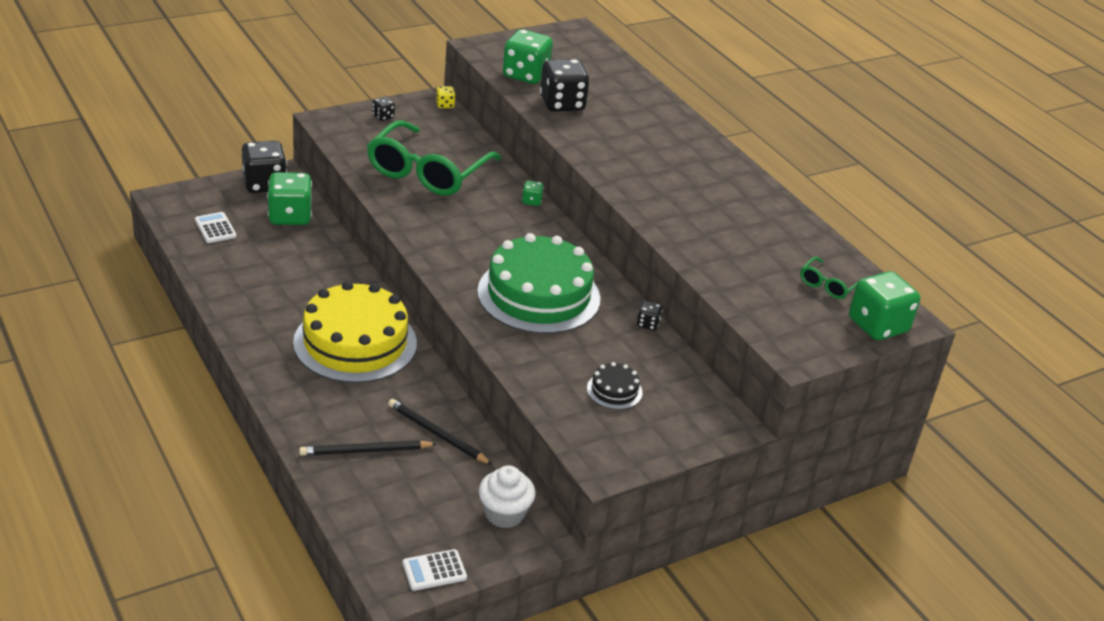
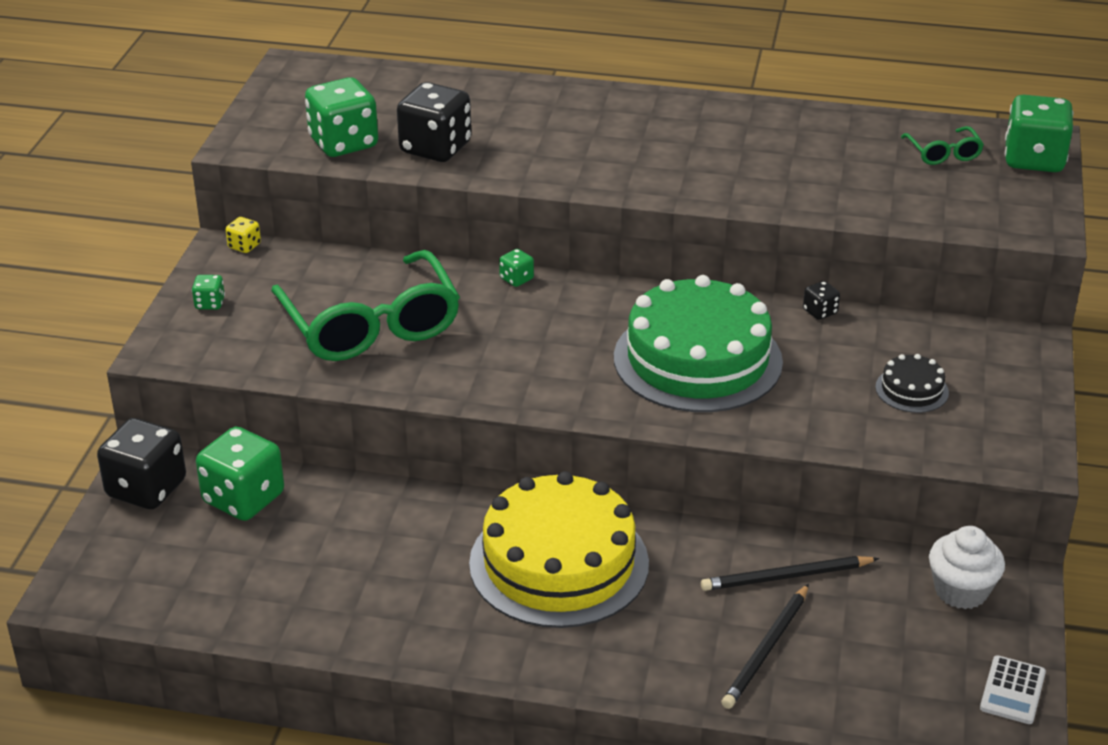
camera: 45 degrees left, 0 degrees up
(215, 228) = (192, 577): white calculator -> none
(383, 116) = (210, 303): black dice -> green dice

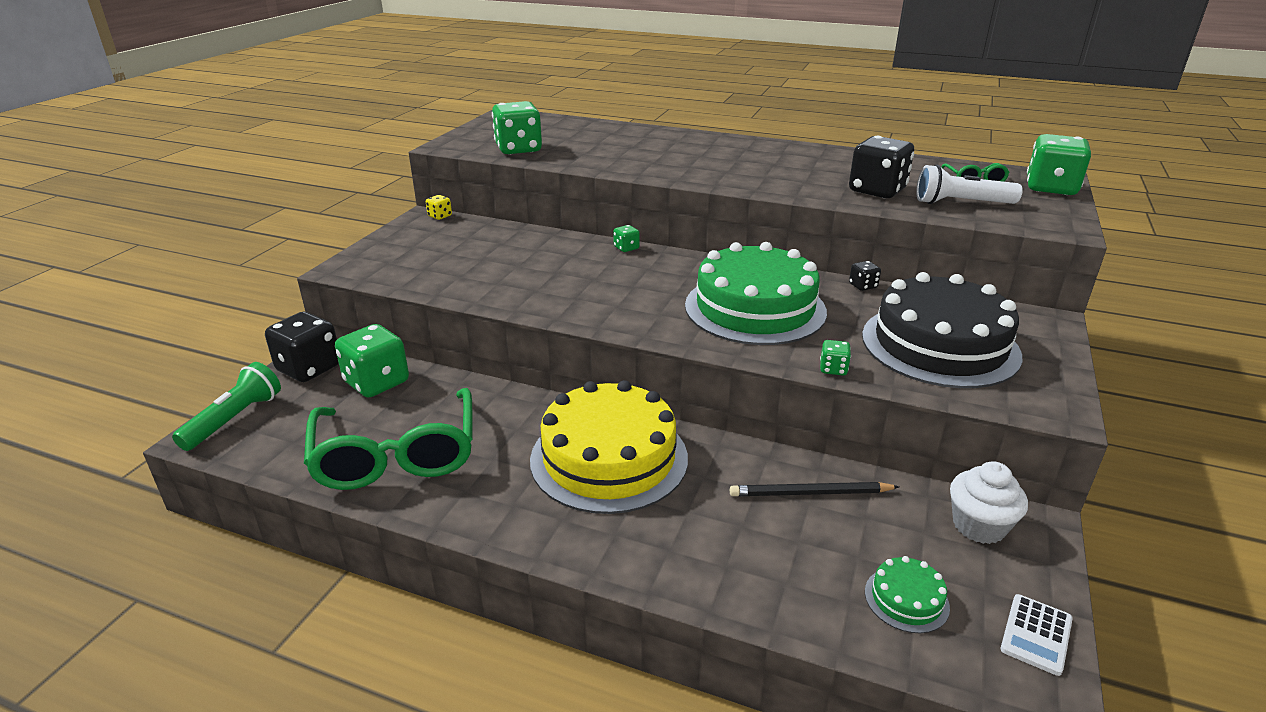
camera: 10 degrees right, 5 degrees down
(93, 568) = (234, 419): none -> green flashlight
(210, 303) = (396, 245): green dice -> green dice (833, 369)
(371, 325) = (505, 266): green glasses -> green glasses (396, 455)
(435, 148) = (582, 155): black dice -> black dice (877, 191)
(766, 650) = (781, 558): black pencil -> none
(892, 674) = (906, 599): none -> green cake
(911, 390) = (939, 345): black cake -> black cake, size x2.38
(928, 198) = (961, 203): none -> white flashlight

